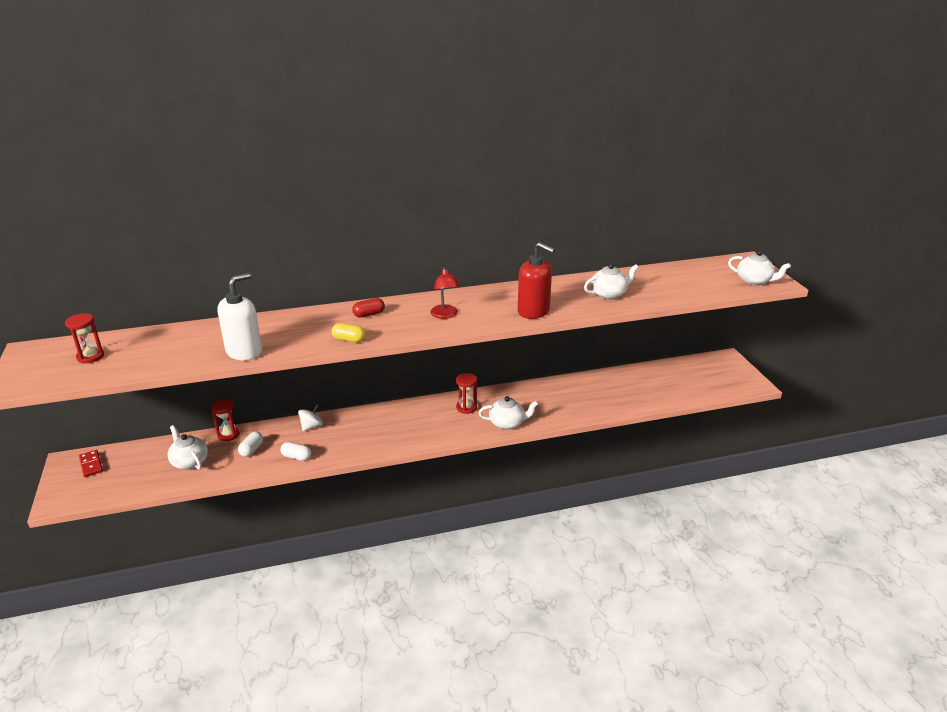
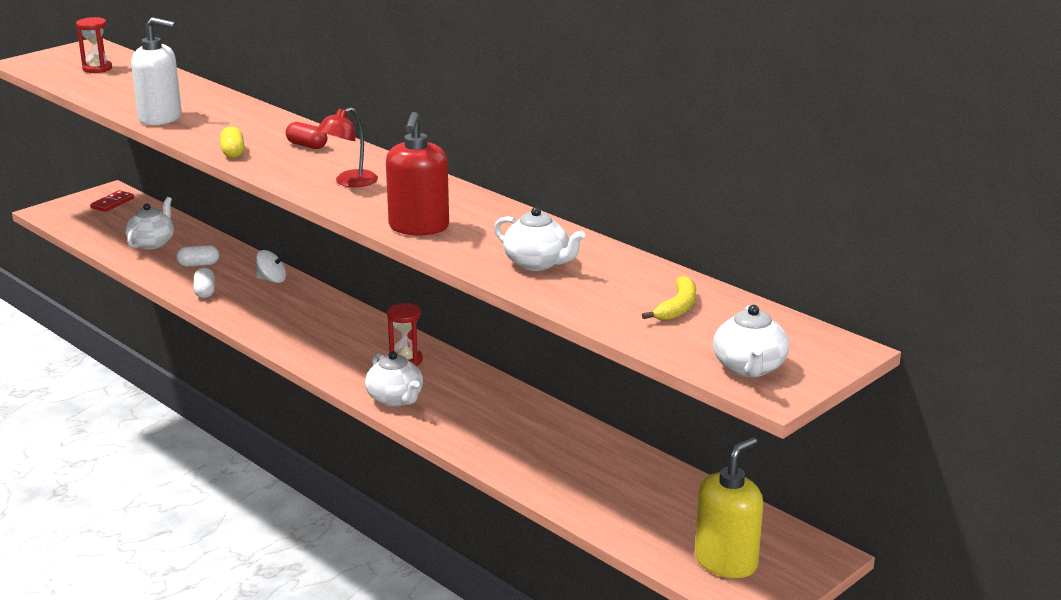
camera: 60 degrees right, 5 degrees down
(228, 434) = (216, 243): red hourglass -> none
(684, 278) = (677, 307): none -> yellow banana
(720, 380) = (726, 561): none -> yellow soap dispenser

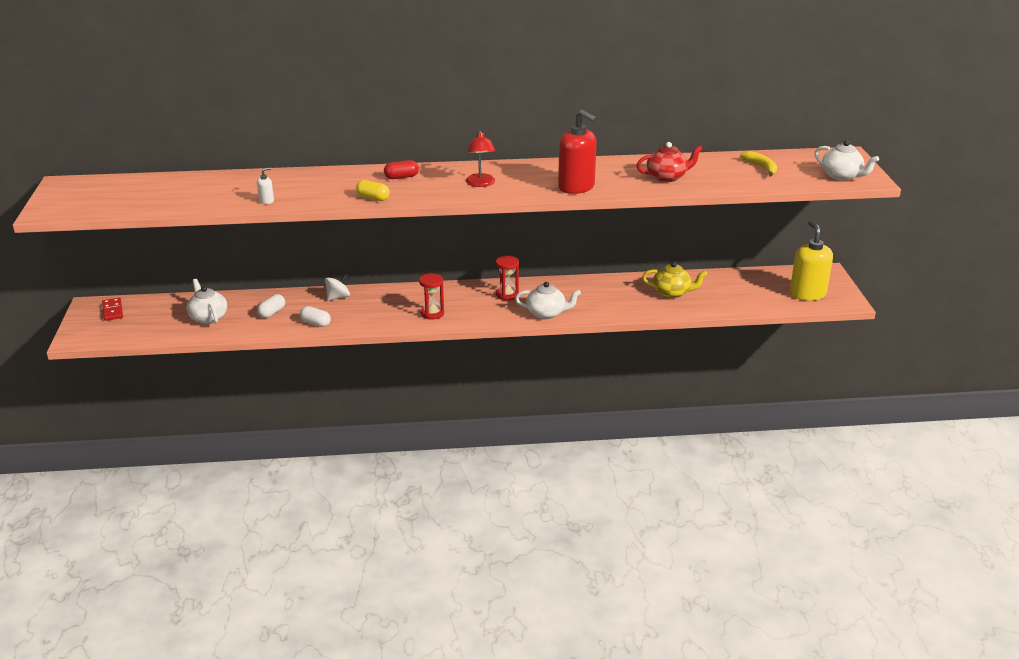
camera: 50 degrees left, 5 degrees up
(97, 68) = (119, 193): red hourglass -> red hourglass (432, 313)
(160, 118) = (266, 201): white soap dispenser -> white soap dispenser, size x0.42
(537, 263) = (667, 177): white teapot -> red teapot
(568, 458) = (672, 293): none -> yellow teapot

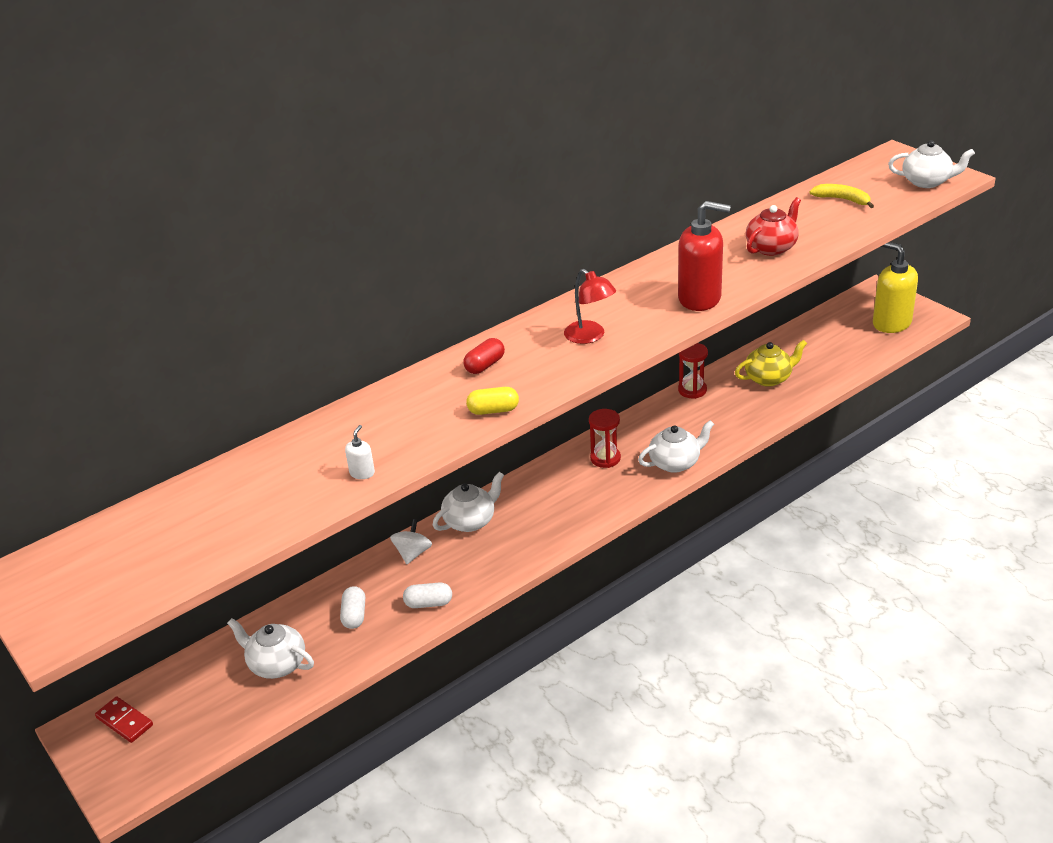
camera: 30 degrees left, 5 degrees up
(388, 295) = (470, 521): none -> white teapot
(432, 313) = (551, 522): red hourglass -> red hourglass (692, 390)

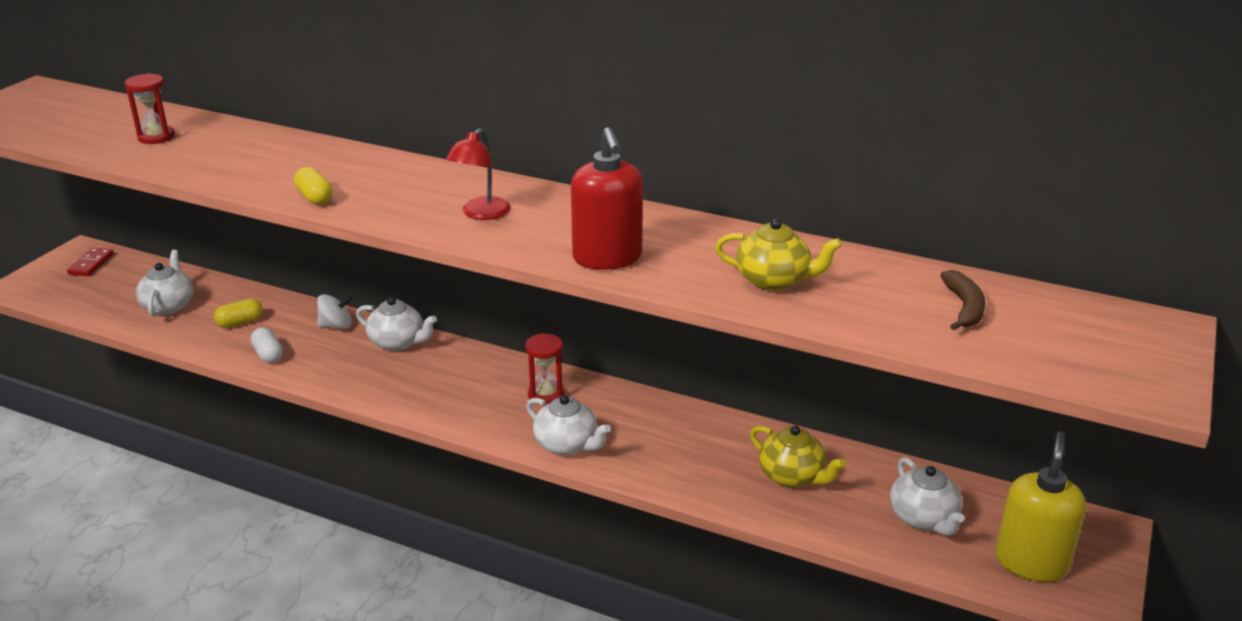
camera: 60 degrees right, 5 degrees down
(354, 615) = (240, 322): white capsule -> yellow capsule
(362, 473) = (192, 166): white soap dispenser -> none
(485, 365) = (394, 176): red capsule -> none
(692, 390) = (719, 422): red hourglass -> red hourglass (156, 137)
(772, 248) = (774, 280): red teapot -> yellow teapot
(843, 200) = (964, 308): yellow banana -> brown banana
(927, 182) = (1106, 369): white teapot -> white teapot (923, 518)

